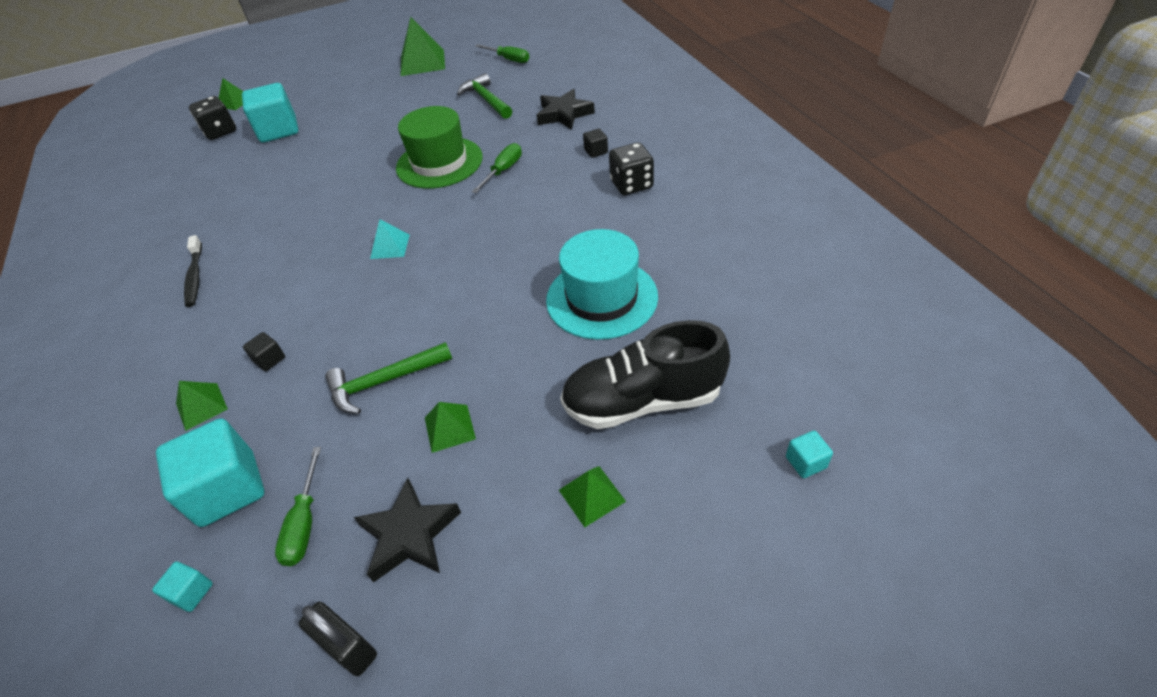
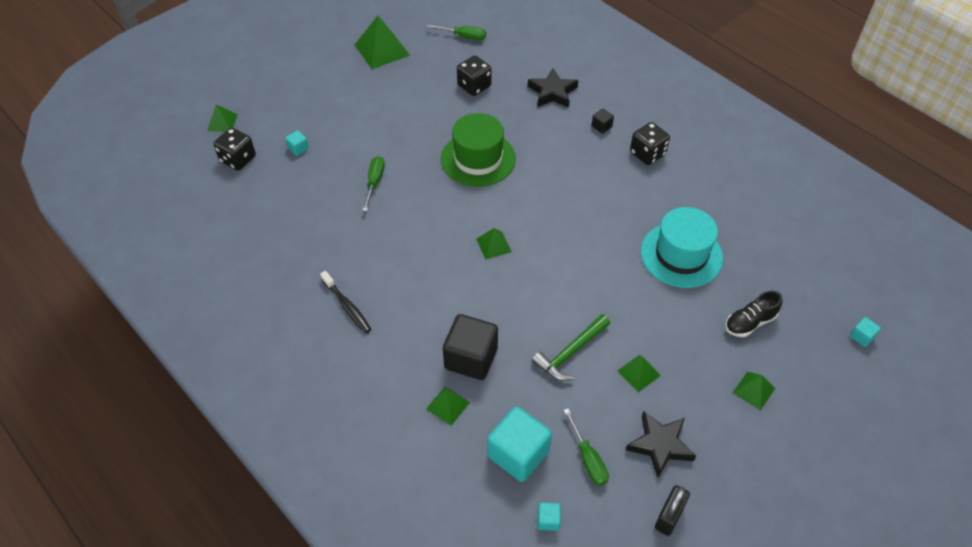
camera: 25 degrees left, 5 degrees up
(269, 359) = (471, 358): black cube -> black cube, size x2.28
(278, 130) = (298, 148): turquoise cube -> turquoise cube, size x0.44
(348, 647) = (669, 516): black padlock -> black padlock turned 75 degrees counterclockwise
(390, 246) = (493, 245): turquoise pyramid -> green pyramid
(486, 100) = (474, 86): green hammer -> black dice
(503, 171) = (538, 158): green screwdriver -> green screwdriver (374, 182)
(642, 401) = (749, 322): black shoe -> black shoe, size x0.57

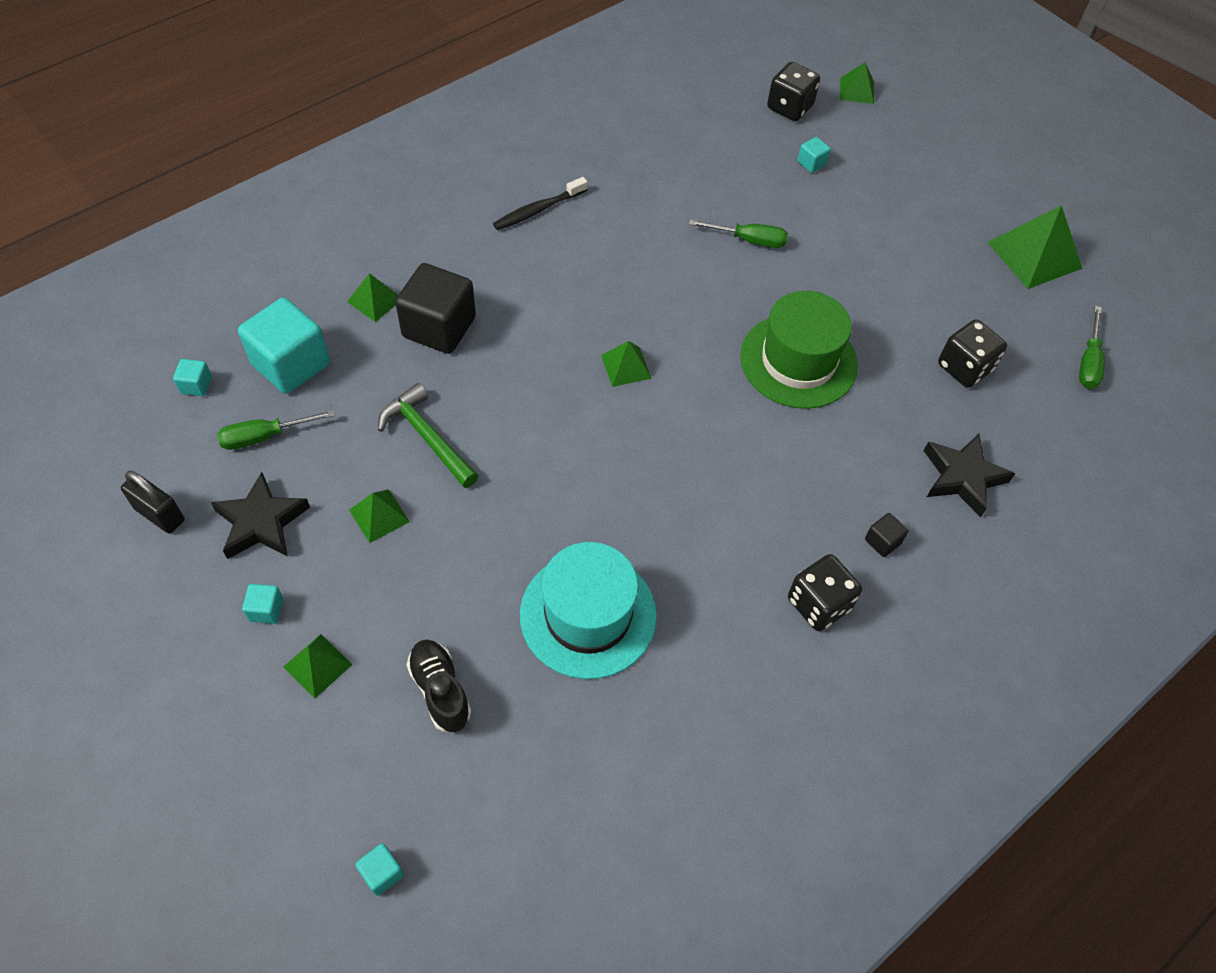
camera: 90 degrees right, 5 degrees up
(724, 428) = (266, 610): none -> turquoise cube

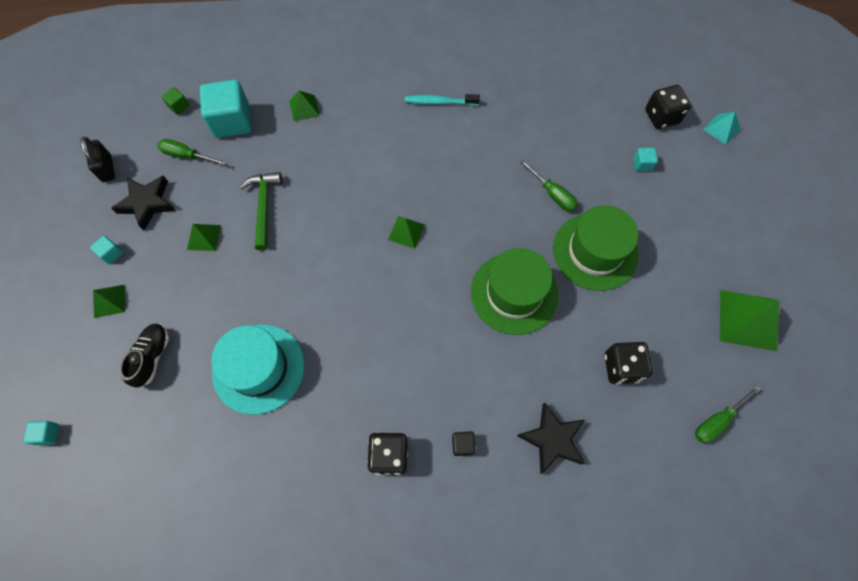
camera: 40 degrees right, 10 degrees up
(196, 385) = (179, 106): turquoise cube -> green cube
(439, 327) = (324, 144): black cube -> none
(538, 210) = (439, 102): black toothbrush -> turquoise toothbrush
(841, 273) = (595, 251): none -> green hat
(857, 90) = (721, 129): green pyramid -> turquoise pyramid

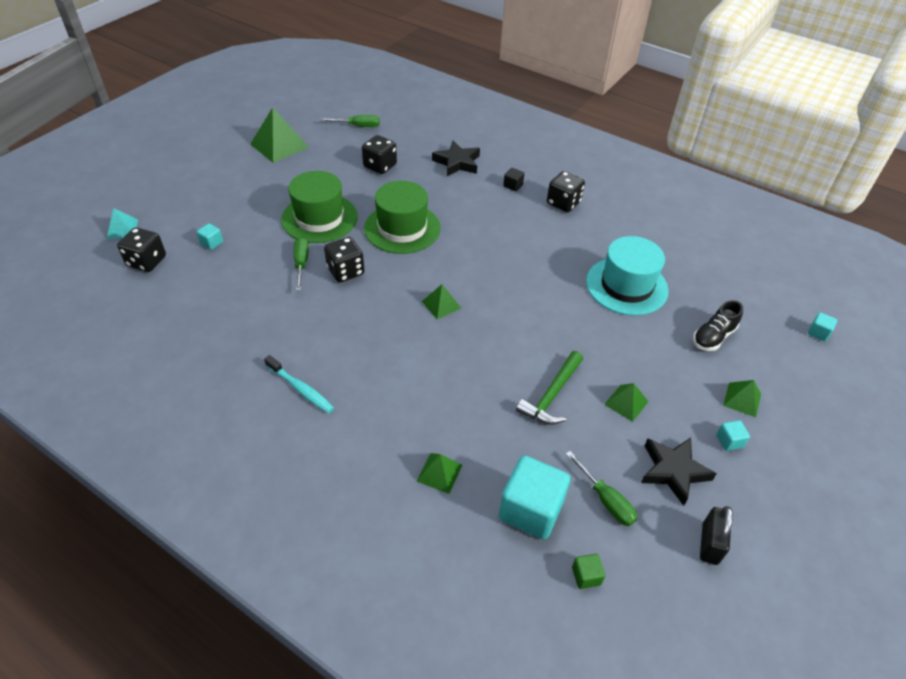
camera: 145 degrees left, 20 degrees down
(511, 211) = (345, 271): none -> black dice

